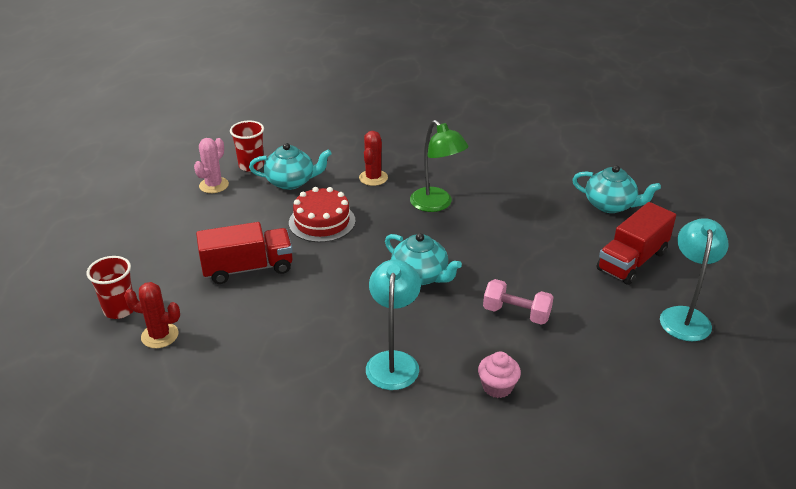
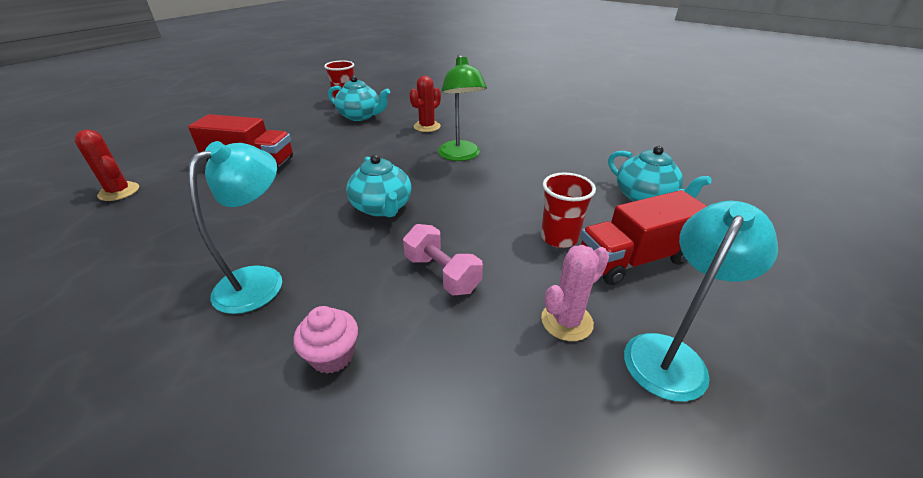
camera: 25 degrees right, 0 degrees up
(119, 309) = (125, 166): red cup -> red cup (559, 238)
(214, 185) = (304, 107): pink cactus -> pink cactus (566, 321)
(322, 222) = (349, 146): red cake -> none

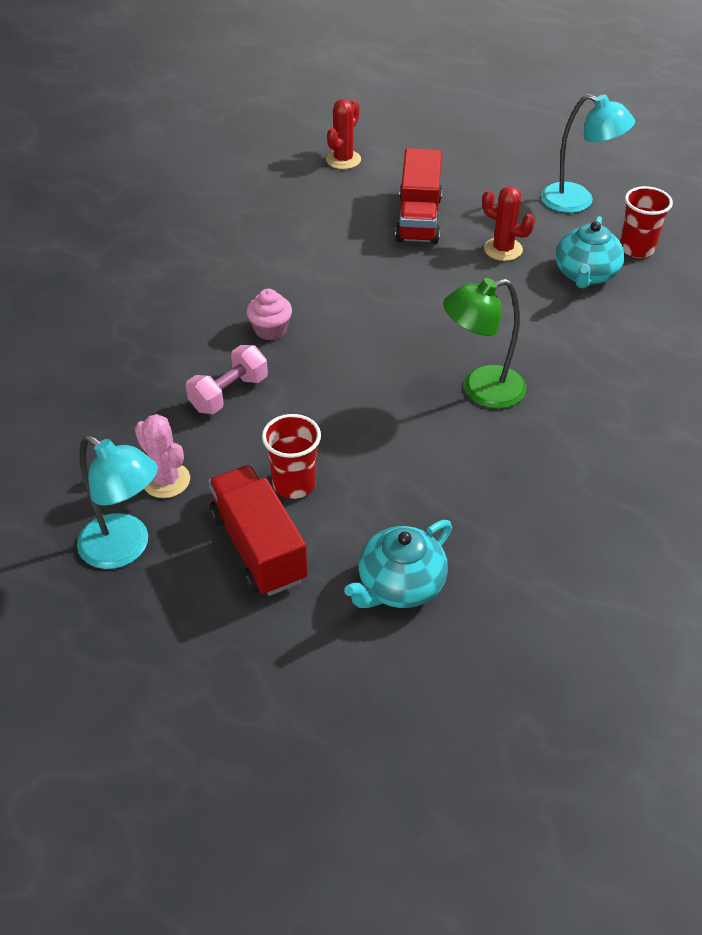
camera: 85 degrees right, 10 degrees up
(260, 280) = (218, 285): turquoise lamp -> turquoise lamp (577, 201)
(332, 355) = (136, 344): pink cupcake -> pink cupcake (270, 330)
(382, 207) = (339, 337): turquoise teapot -> none
(427, 127) = (571, 347): red cactus -> red cactus (503, 249)

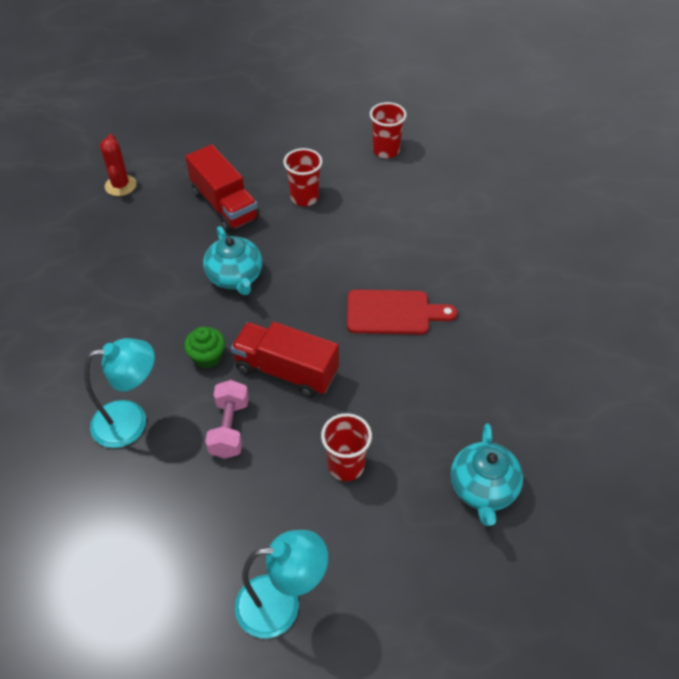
camera: 40 degrees left, 5 degrees up
(166, 480) = (255, 529): pink cactus -> none
(258, 547) = (371, 530): red truck -> red truck (286, 371)
(270, 330) = (207, 357): pink cupcake -> green cupcake
(481, 390) = (393, 312): green lamp -> red cutting board
(503, 249) = (304, 197): red cactus -> red cup
(577, 201) = (316, 134): turquoise lamp -> turquoise lamp (131, 421)
(585, 275) = (373, 187): turquoise teapot -> turquoise teapot (235, 277)

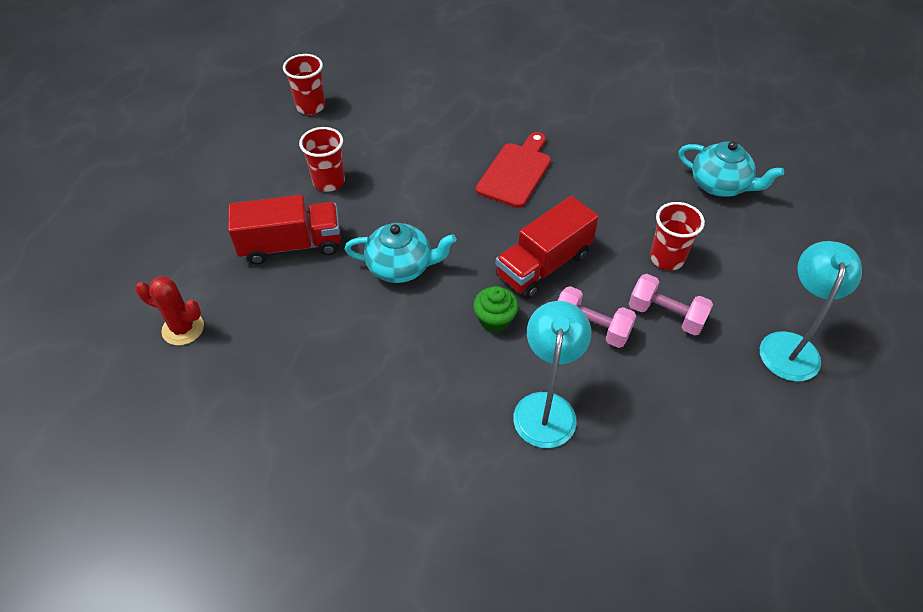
camera: 65 degrees left, 0 degrees up
(271, 483) = (666, 315): none -> pink dumbbell

